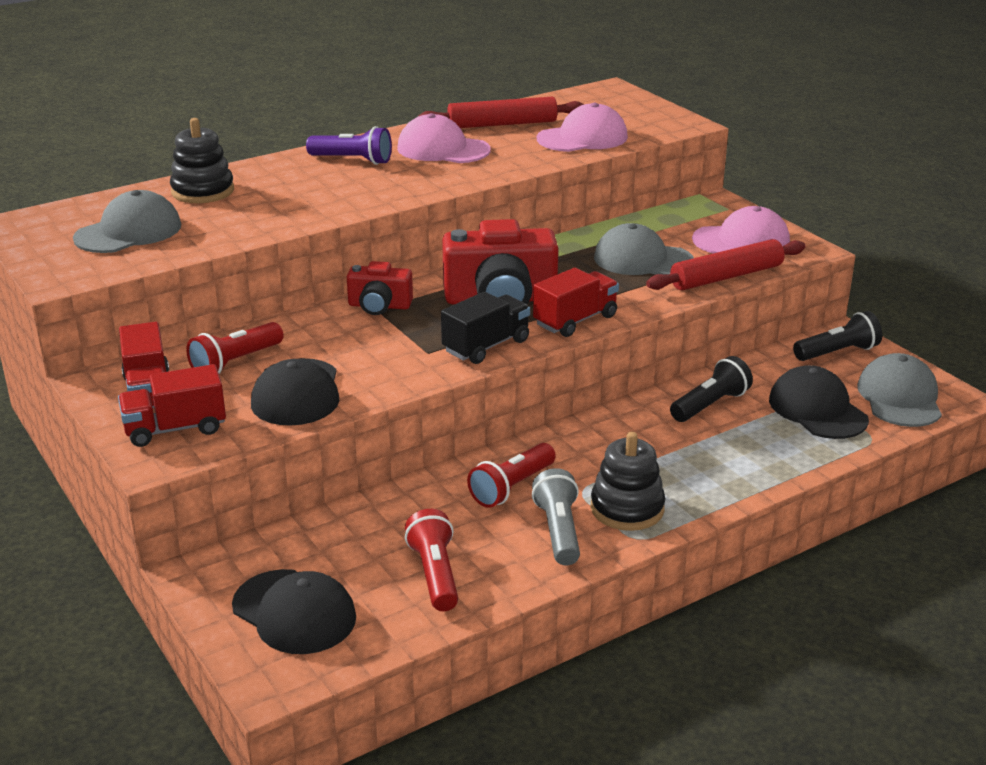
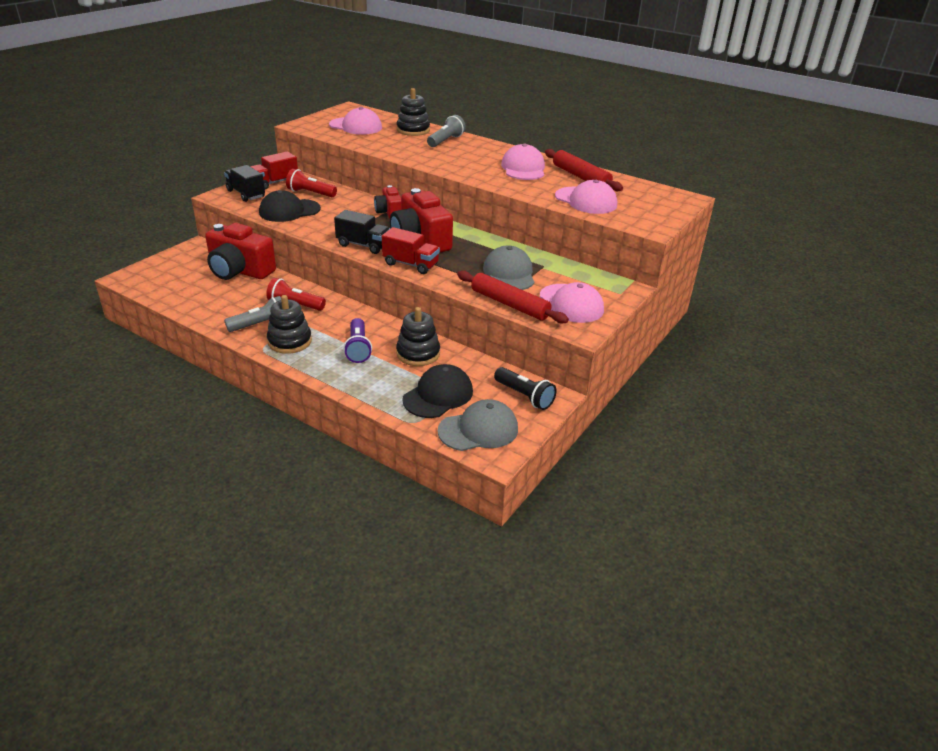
camera: 65 degrees right, 5 degrees up
(128, 232) = (356, 126): grey cap -> pink cap
(175, 429) = (246, 194): red truck -> black truck
(280, 176) = (446, 141): none -> grey flashlight
(294, 612) = (174, 272): black cap -> none
(346, 531) = (239, 271): none -> red camera
(353, 160) = (484, 151): purple flashlight -> purple flashlight (358, 348)
(435, 574) = (212, 298): red flashlight -> none
(710, 405) = (418, 354): black flashlight -> black stacking toy

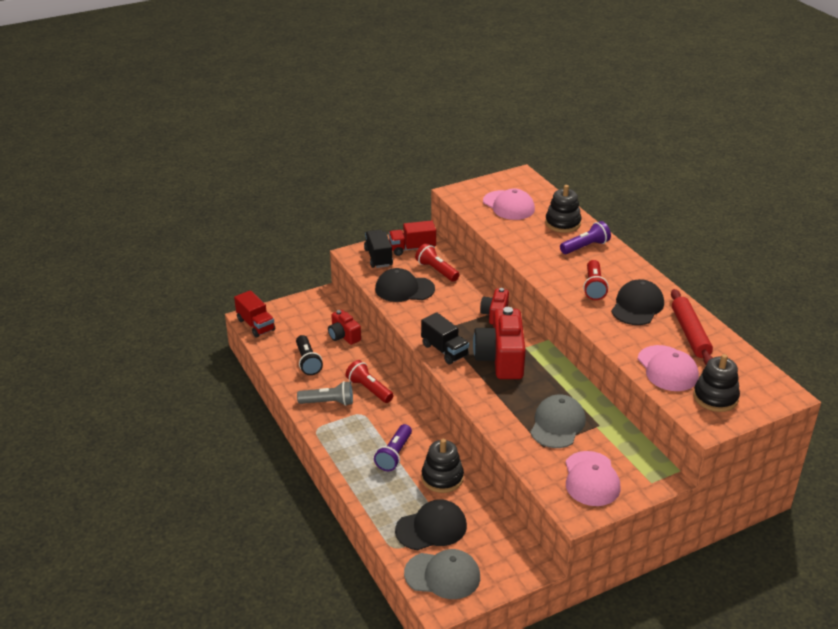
camera: 30 degrees right, 0 degrees up
(239, 271) = (343, 336): red camera -> red camera, size x0.56
(289, 341) = (342, 428): black stacking toy -> black stacking toy (715, 397)
(411, 264) = (472, 386): red truck -> red truck (256, 325)
(446, 141) = (585, 247): grey flashlight -> purple flashlight
(476, 163) = (593, 287): none -> red flashlight
(510, 304) = (531, 461): red rolling pin -> none
(523, 168) = (637, 306): pink cap -> black cap
(524, 396) = (507, 556): black flashlight -> black flashlight (307, 362)

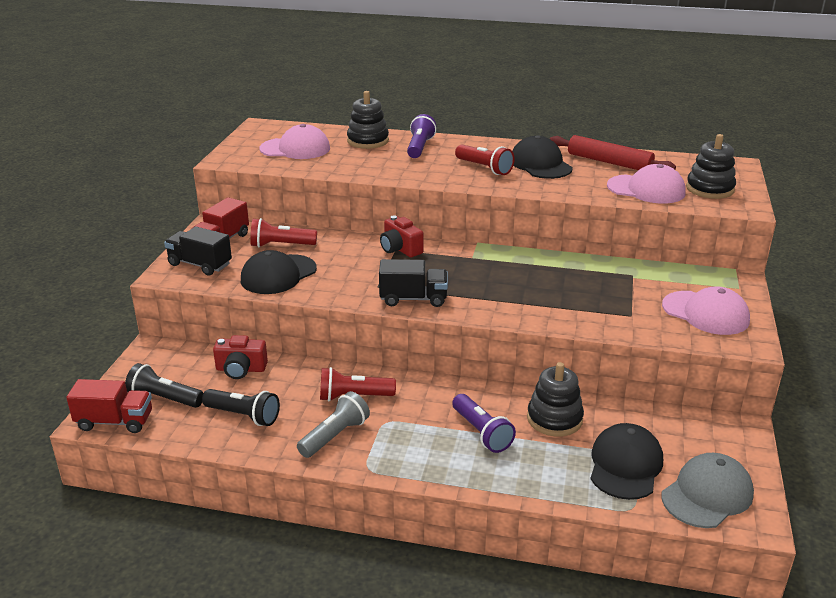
camera: 50 degrees left, 5 degrees down
(290, 327) = (164, 398): none -> black flashlight
(501, 359) = (471, 276): red camera -> none
(557, 424) = (607, 293): grey cap -> none

